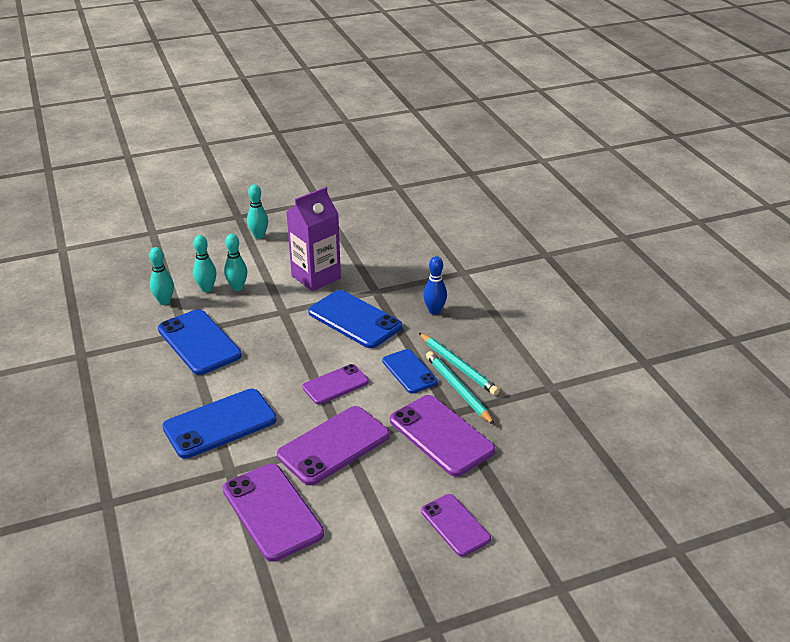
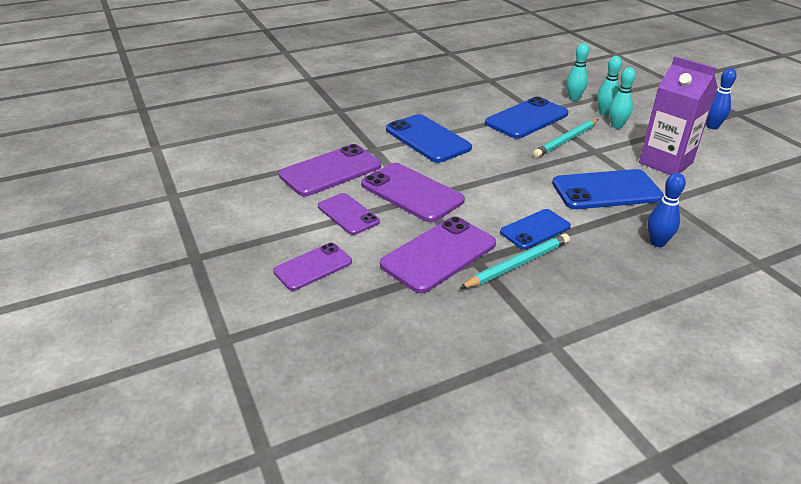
camera: 85 degrees right, 0 degrees up
(259, 236) = (712, 126): turquoise bowling pin -> blue bowling pin
(335, 384) = (496, 187): purple phone -> purple phone (348, 214)
(354, 319) = (606, 190): blue phone -> blue phone turned 45 degrees clockwise
(458, 366) = (560, 263): turquoise pencil -> turquoise pencil (566, 140)

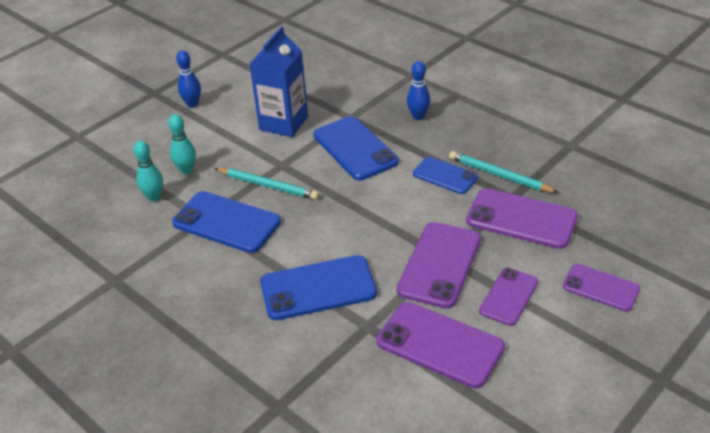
camera: 110 degrees left, 5 degrees up
(427, 139) = (318, 288): blue phone -> blue phone turned 45 degrees clockwise
(616, 126) = (216, 158): turquoise bowling pin -> none
(665, 163) = (283, 123): purple carton -> blue carton

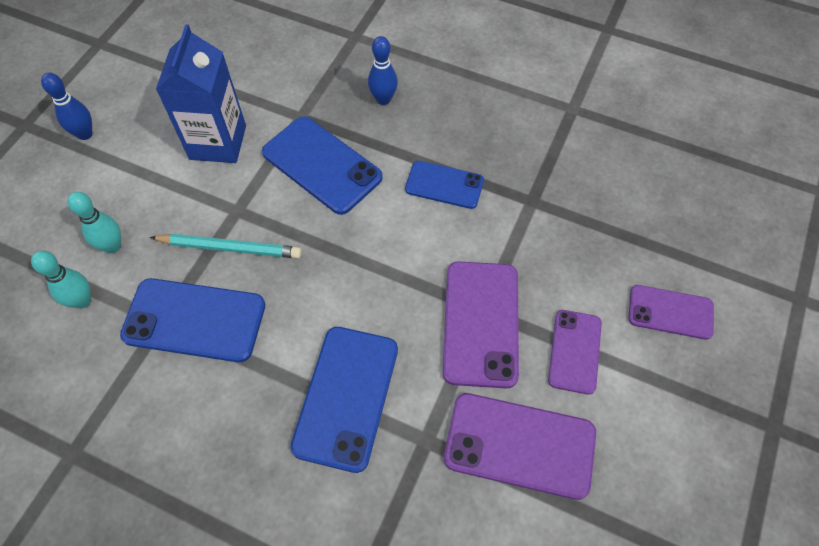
camera: 20 degrees left, 20 degrees up
(318, 288) = (346, 397): blue phone -> blue phone turned 45 degrees counterclockwise
(499, 175) = (507, 171): turquoise pencil -> none
(521, 219) = (552, 231): purple phone -> none

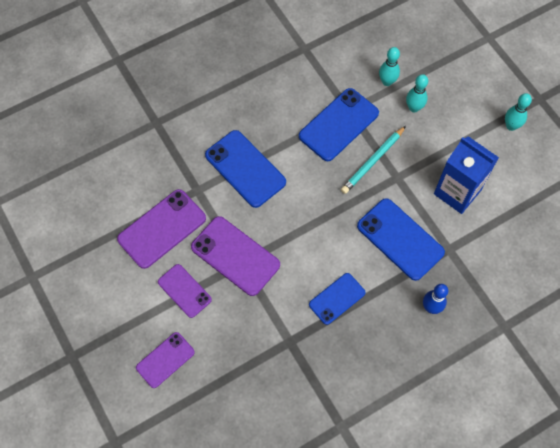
camera: 125 degrees right, 5 degrees up
(85, 134) = (511, 126): blue bowling pin -> turquoise bowling pin
(322, 165) = (400, 239): blue phone -> blue phone turned 60 degrees clockwise

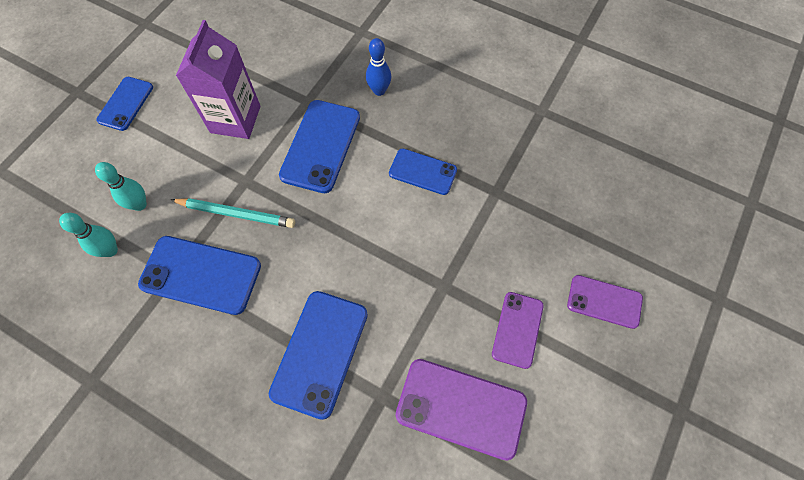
camera: 120 degrees left, 0 degrees up
(235, 256) = (440, 298): purple phone -> none
(457, 192) = (235, 119): blue carton -> purple carton
(511, 126) = (126, 104): turquoise bowling pin -> blue phone

